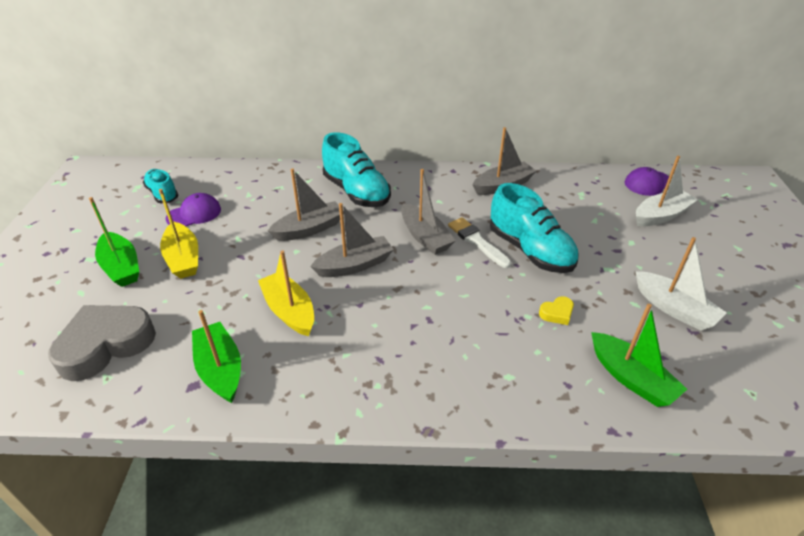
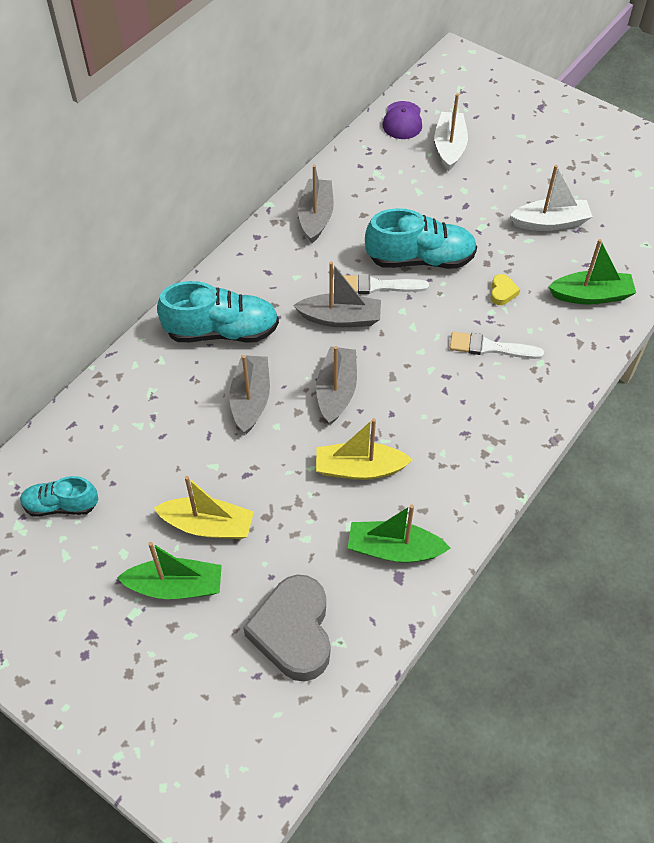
camera: 55 degrees left, 15 degrees up
(194, 214) = (132, 488): purple cap -> none
(488, 333) = (490, 347): none -> white brush

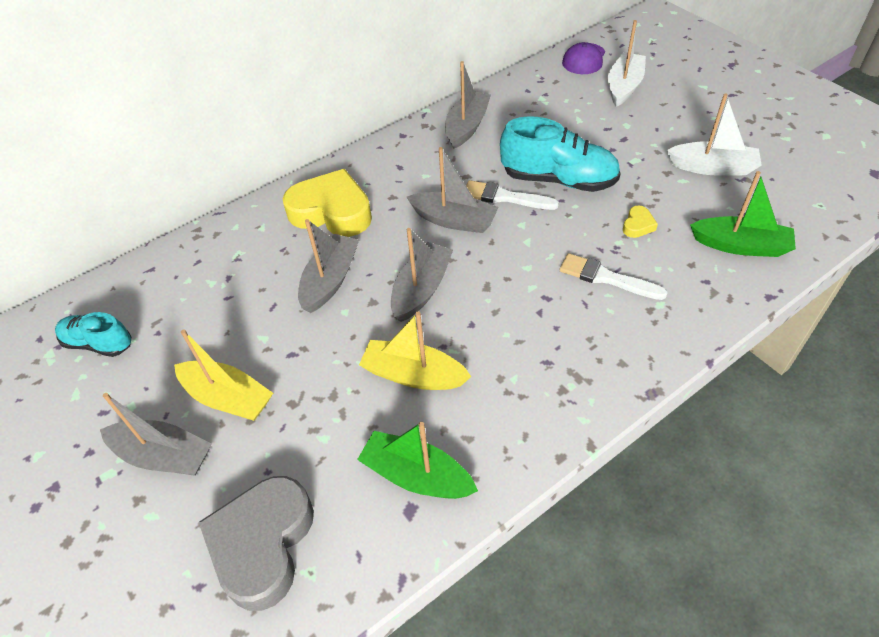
camera: 20 degrees right, 5 degrees down
(175, 586) = (163, 456): green boat -> grey boat
(222, 331) = (331, 211): turquoise shoe -> yellow heart

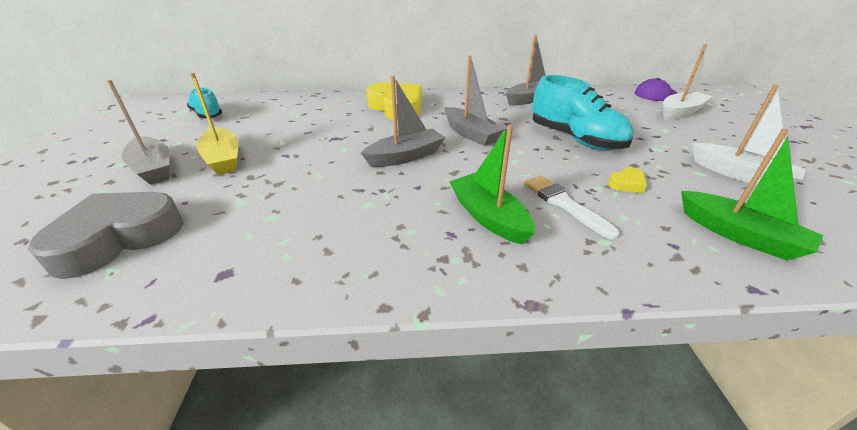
camera: 30 degrees right, 15 degrees down
(330, 280) = (355, 133): grey boat -> none
(413, 375) = (341, 196): yellow boat -> none
(417, 475) = (260, 254): green boat -> green boat (489, 217)
(504, 197) = (521, 135): white brush -> none

